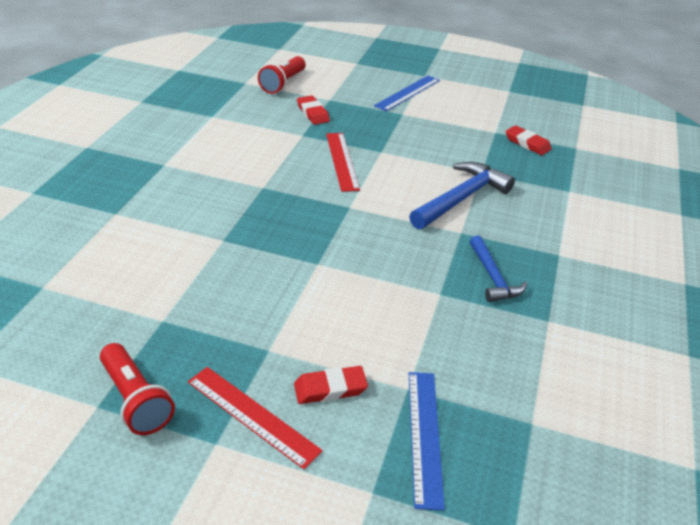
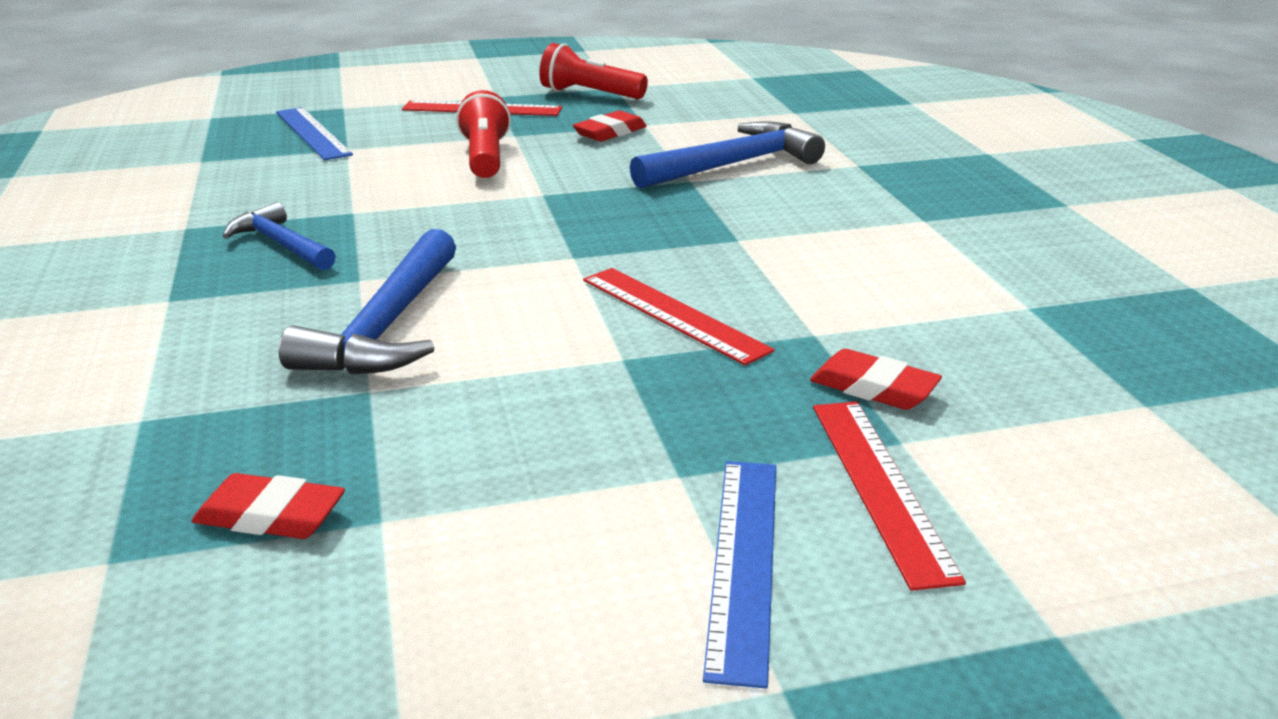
camera: 150 degrees right, 10 degrees down
(179, 243) = (733, 164): none -> blue hammer
(283, 83) = (1074, 440): red flashlight -> red flashlight (485, 157)
(330, 389) = (426, 132): red eraser -> red eraser (610, 132)
(352, 93) = (880, 486): none -> red ruler

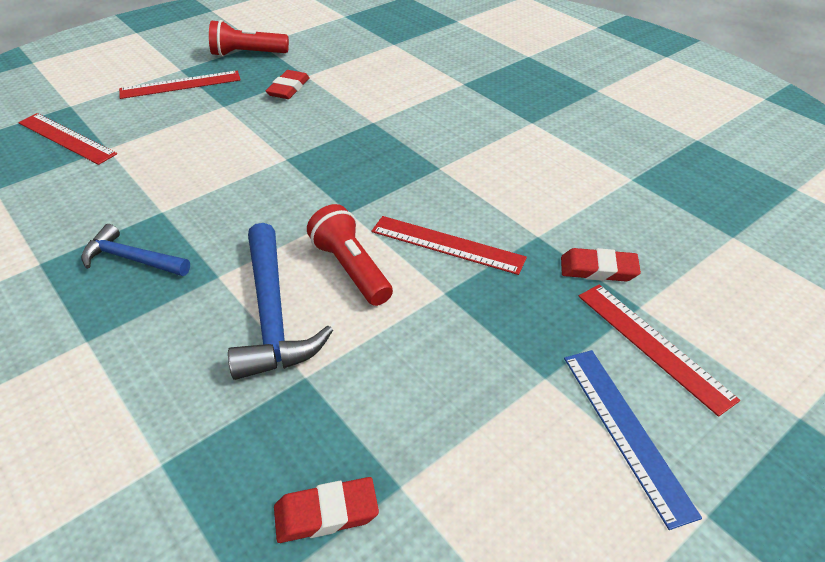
camera: 25 degrees left, 15 degrees up
(312, 133) = (66, 138): blue ruler -> red ruler
(485, 157) = (219, 133): red flashlight -> red flashlight (351, 269)
(733, 164) = (390, 101): blue hammer -> none

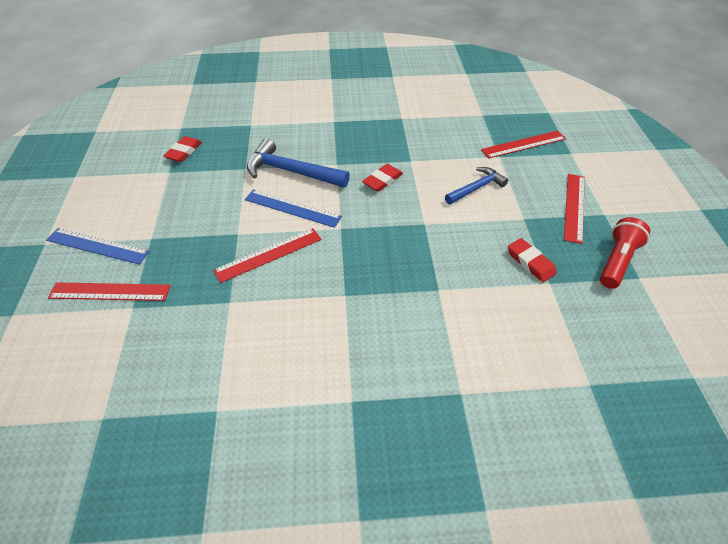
camera: 125 degrees right, 5 degrees up
(131, 259) = (378, 142): blue hammer -> blue hammer (476, 188)
(351, 269) = (292, 208): red flashlight -> blue ruler
(598, 269) = (174, 310): red eraser -> red eraser (382, 180)

